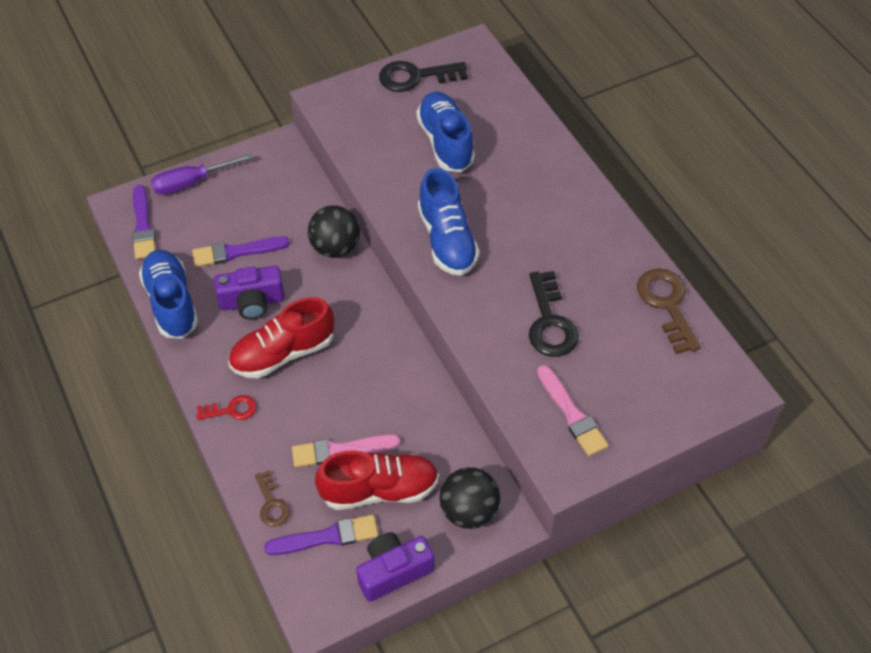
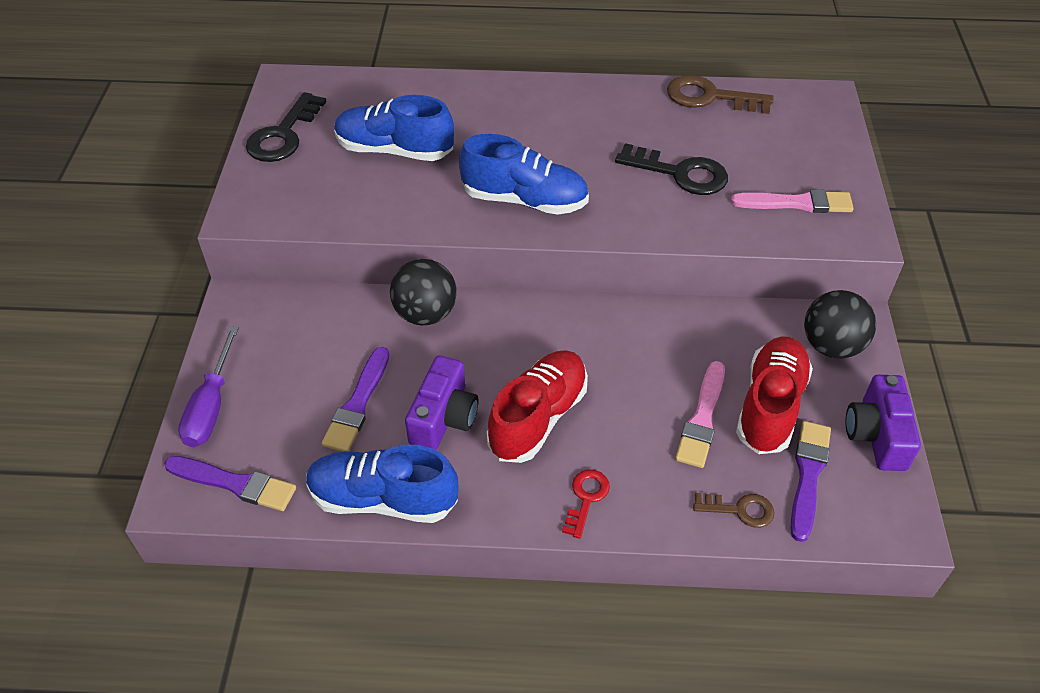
camera: 60 degrees left, 5 degrees down
(283, 353) = (538, 417): red shoe -> red shoe turned 150 degrees counterclockwise

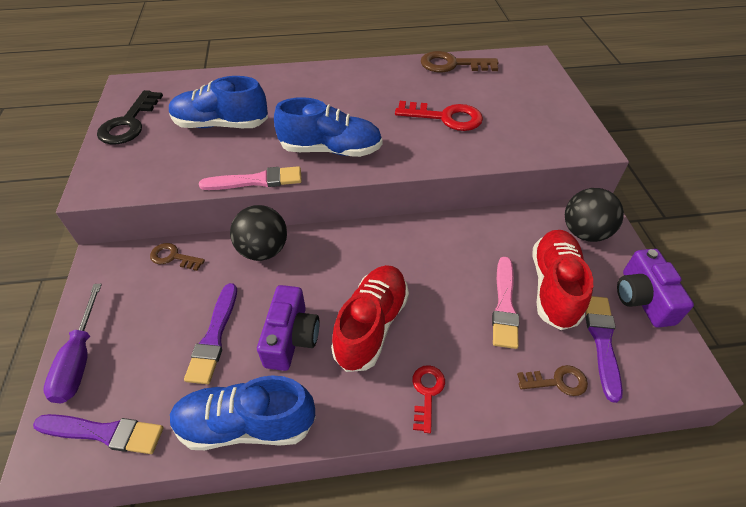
camera: 10 degrees left, 0 degrees up
(319, 307) = (173, 257): none -> brown key
(680, 173) = (446, 117): black key -> red key
(797, 203) = (537, 129): pink brush -> pink brush (256, 181)

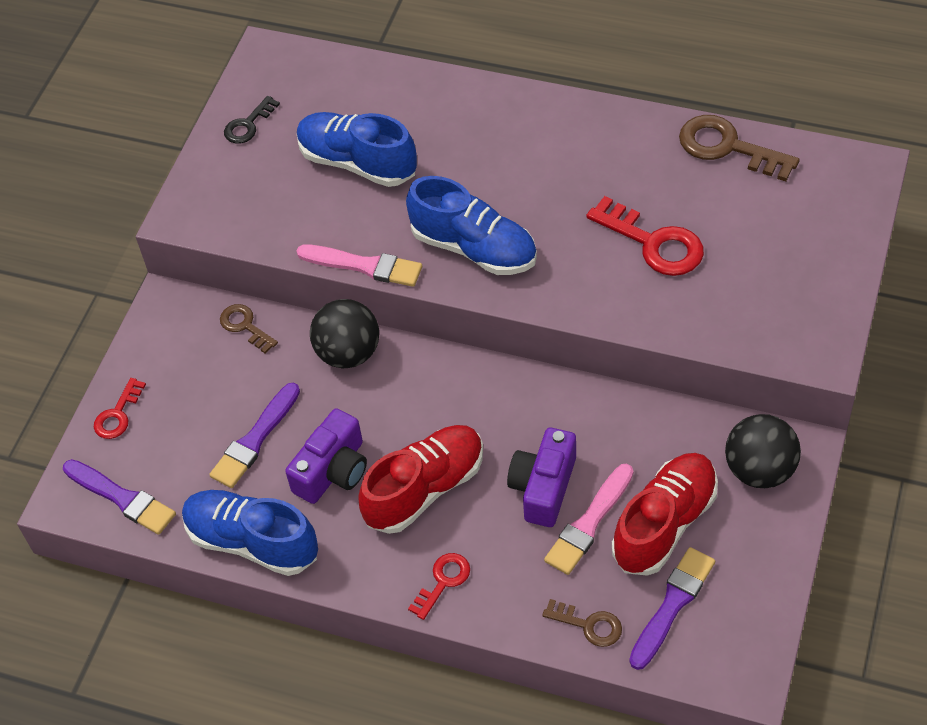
camera: 30 degrees right, 5 degrees up
(80, 359) = (117, 415): purple screwdriver -> red key
(129, 123) = (248, 125): black key -> black key, size x0.57
(642, 298) = (763, 577): purple camera -> purple camera (543, 487)

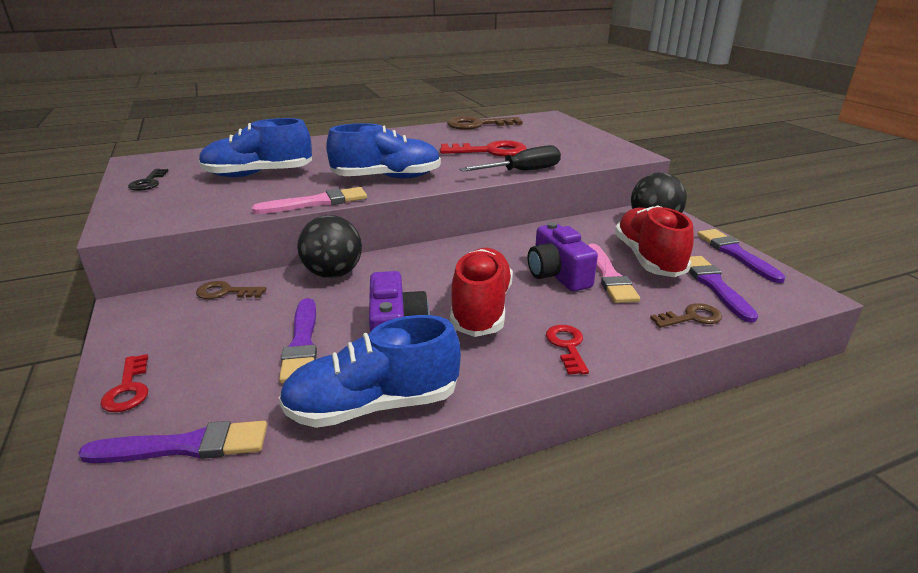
camera: 45 degrees left, 25 degrees down
(632, 319) = (522, 171): none -> black screwdriver
(770, 579) = (736, 254): none -> purple brush

